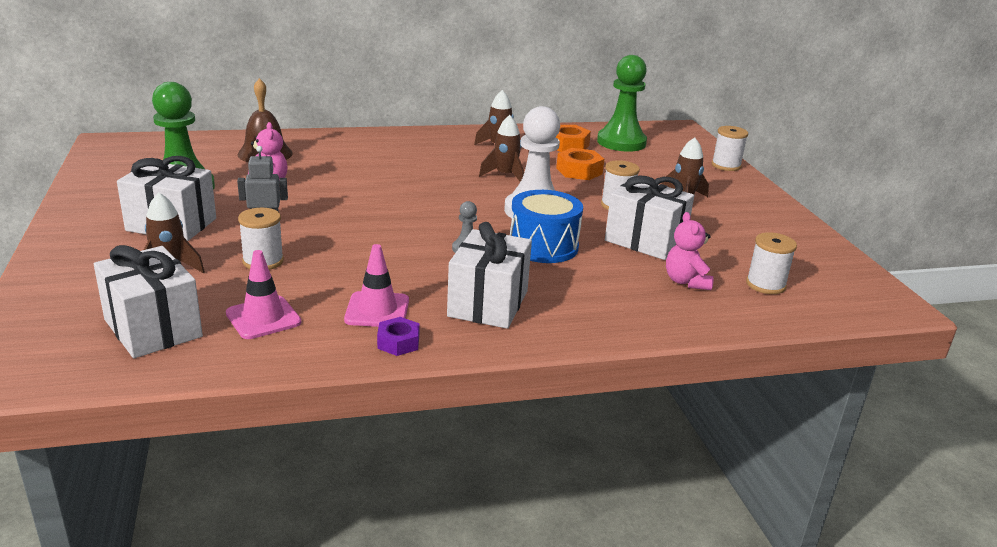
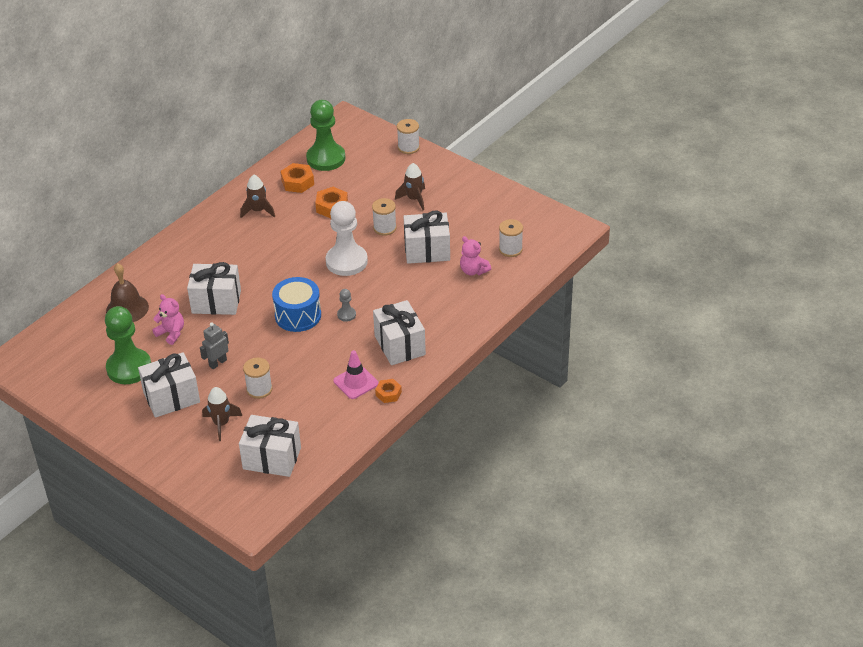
camera: 35 degrees left, 15 degrees up
(263, 318) = (311, 420): pink traffic cone -> none
(350, 182) = (216, 302): none -> white gift
(398, 342) = (388, 394): purple nut -> orange nut
(505, 176) = (295, 239): brown rocket -> none
(543, 246) = (382, 288): blue drum -> blue drum (298, 315)

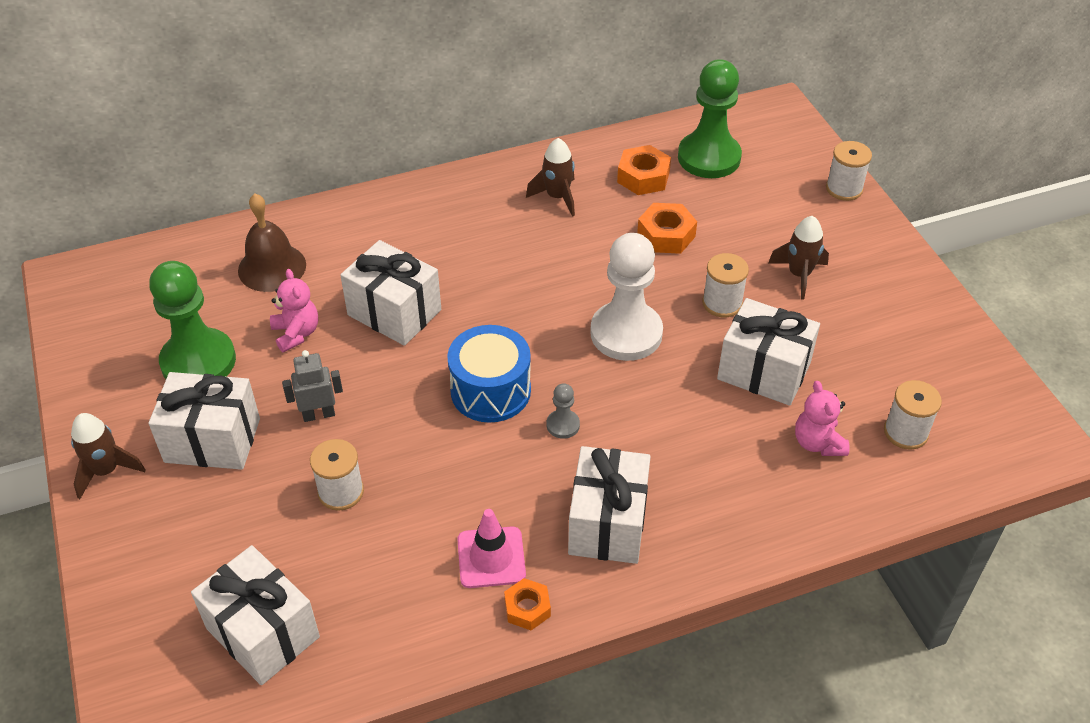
camera: 30 degrees right, 5 degrees up
(221, 424) = (242, 525): brown rocket -> brown rocket (106, 471)

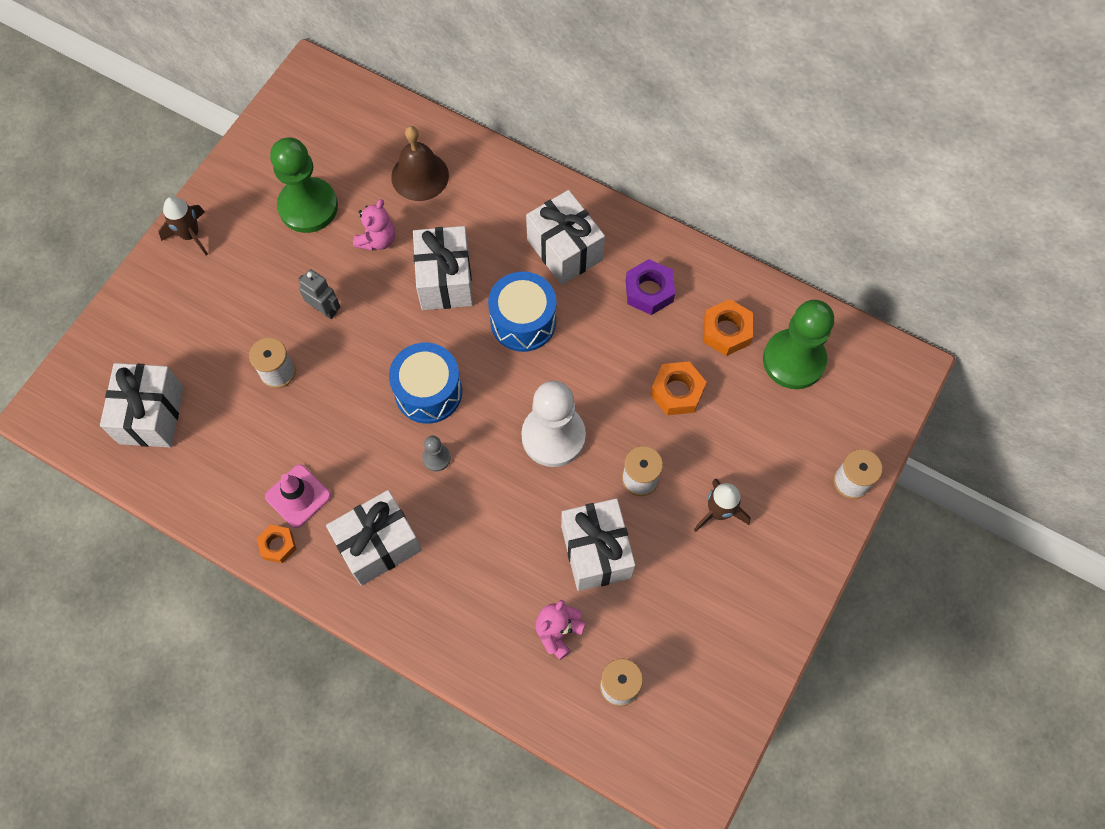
camera: 50 degrees right, 20 degrees up
(212, 440) = (257, 269): white gift -> white gift (564, 250)
(495, 287) = (523, 321): none -> blue drum
(557, 197) = (649, 291): brown rocket -> purple nut

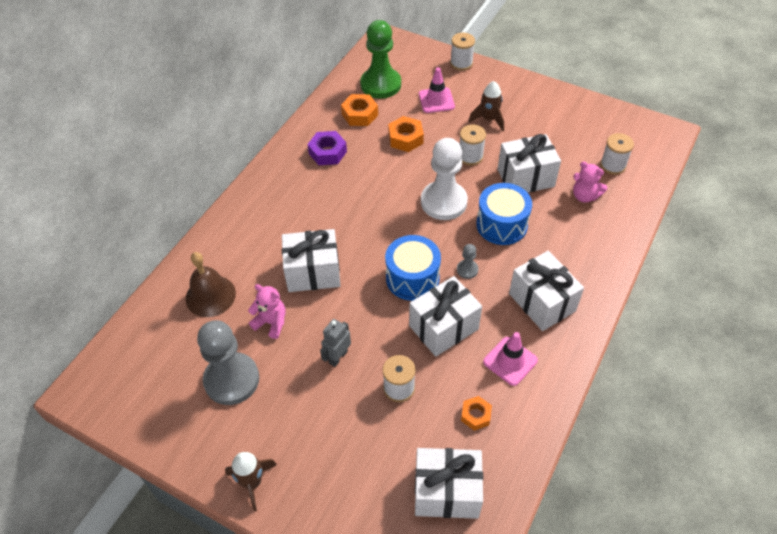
camera: 90 degrees left, 15 degrees down
(278, 545) = (554, 371): orange nut -> orange nut (475, 415)
(308, 207) = (232, 380): green pawn -> grey pawn
(523, 321) = (351, 222): blue drum -> blue drum (501, 224)
(564, 250) = (290, 199): white gift -> white gift (443, 327)
(760, 438) = (436, 100): none -> pink traffic cone

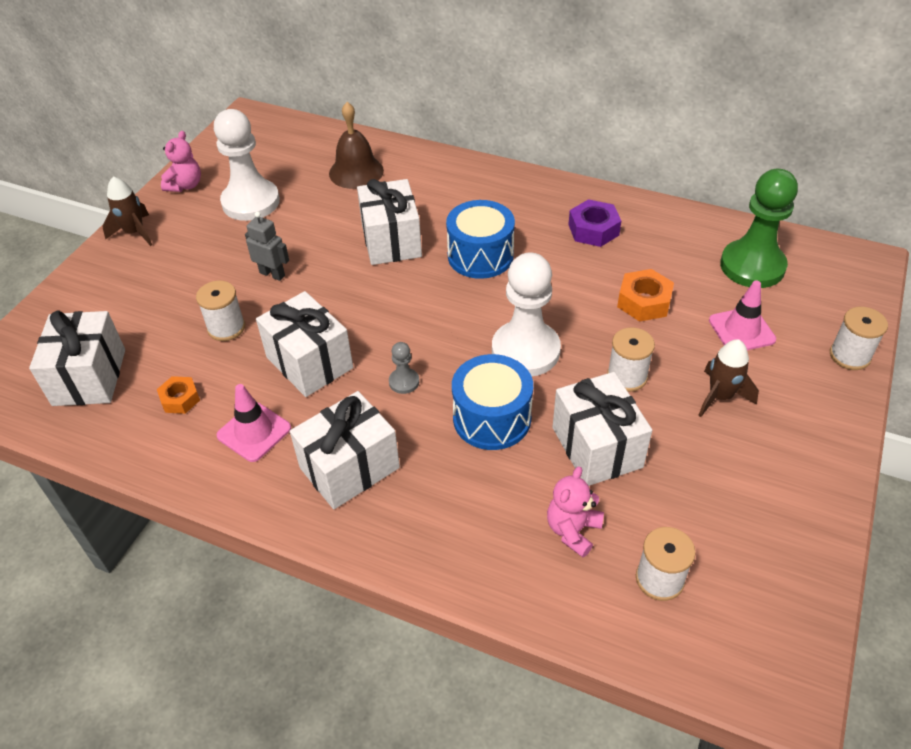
camera: 85 degrees right, 5 degrees down
(232, 380) = (251, 202): grey pawn -> white pawn
(271, 322) = (320, 218): pink teddy bear -> pink teddy bear (185, 185)
(360, 114) = (678, 251): orange nut -> none
(412, 278) = (387, 328): blue drum -> blue drum (480, 256)

